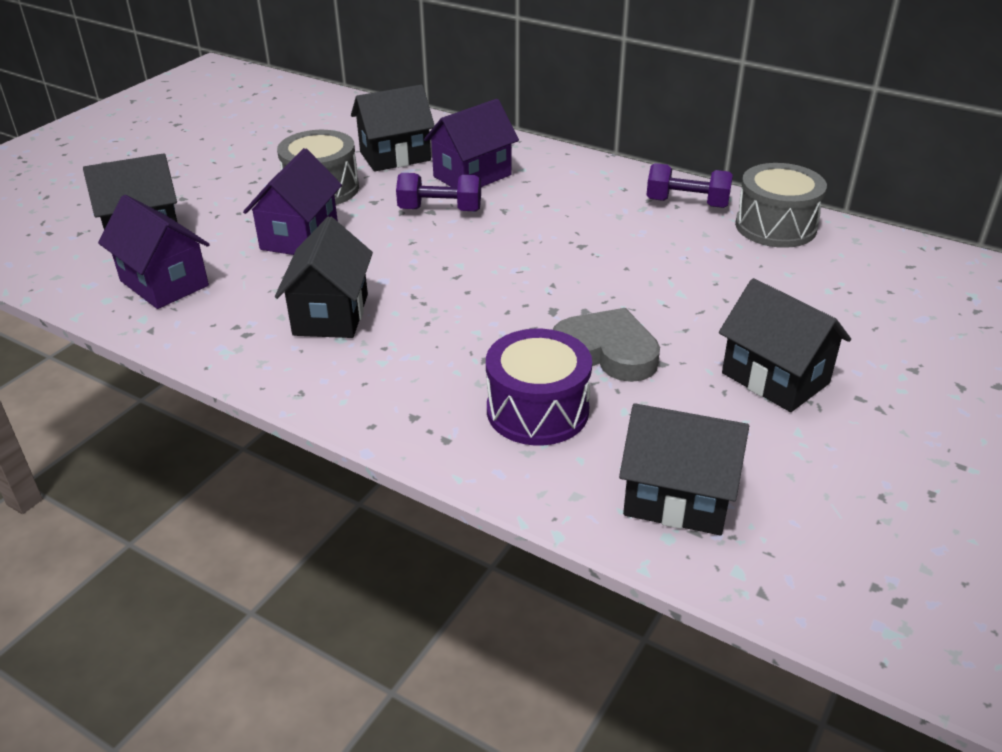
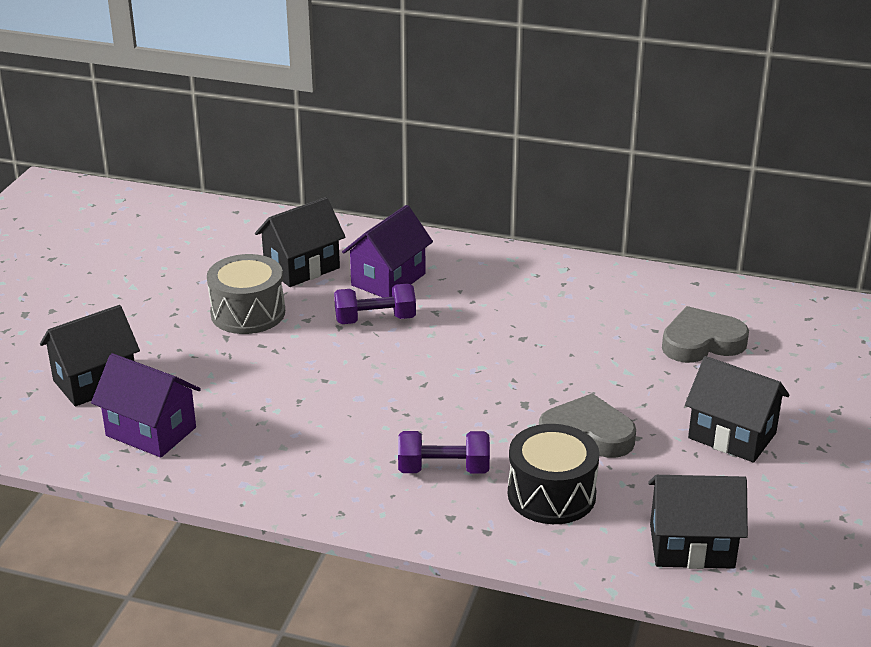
camera: 15 degrees left, 5 degrees down
(299, 236) = (255, 366): purple house -> none
(331, 314) = (328, 438): black house -> none
(537, 410) = (551, 494): purple drum -> black drum
(687, 203) = (599, 282): purple dumbbell -> purple dumbbell (443, 469)
(775, 226) = (685, 295): grey drum -> none
(776, 274) = (701, 342): none -> grey heart

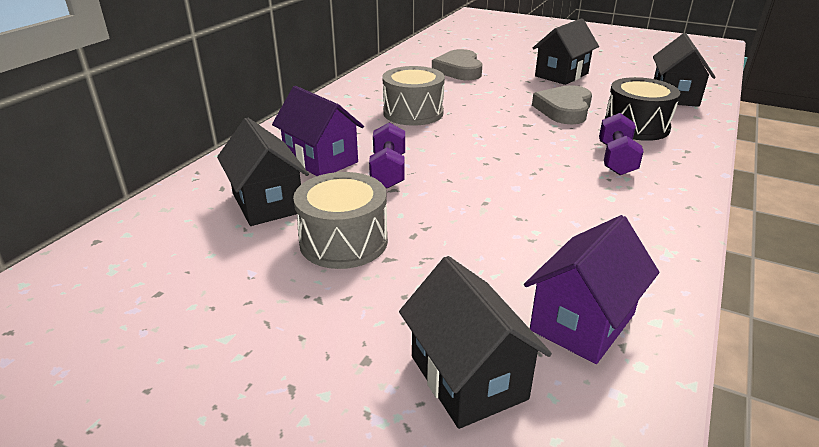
camera: 80 degrees left, 0 degrees up
(528, 319) = (413, 113): none -> grey drum

